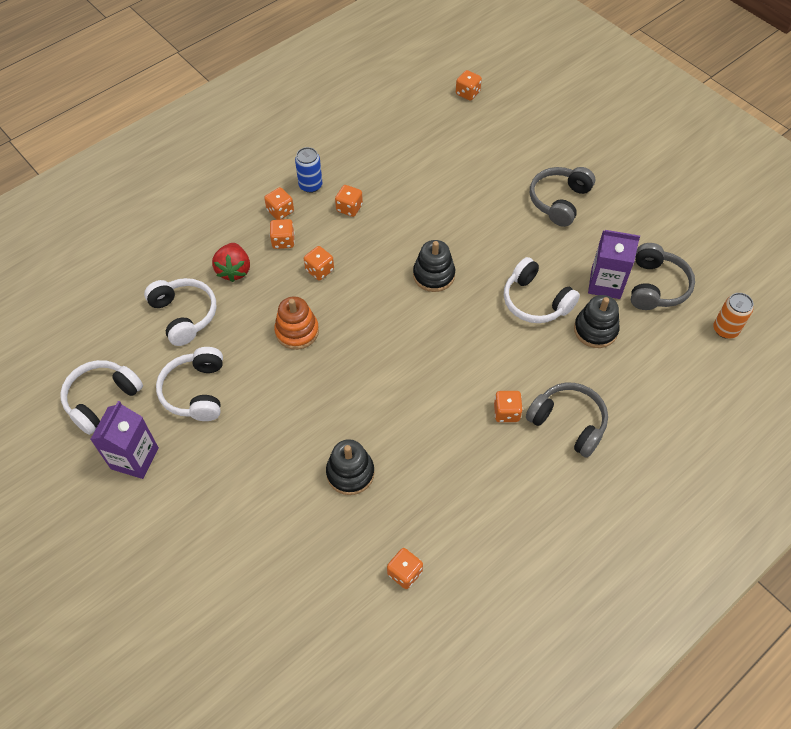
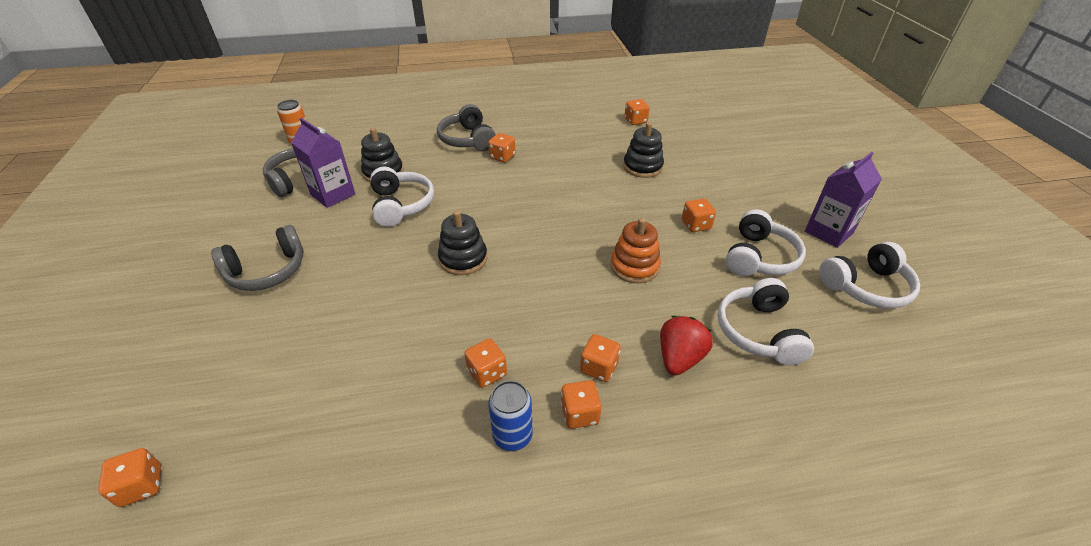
camera: 150 degrees left, 15 degrees down
(319, 270) = (575, 313): orange dice -> orange dice (696, 225)

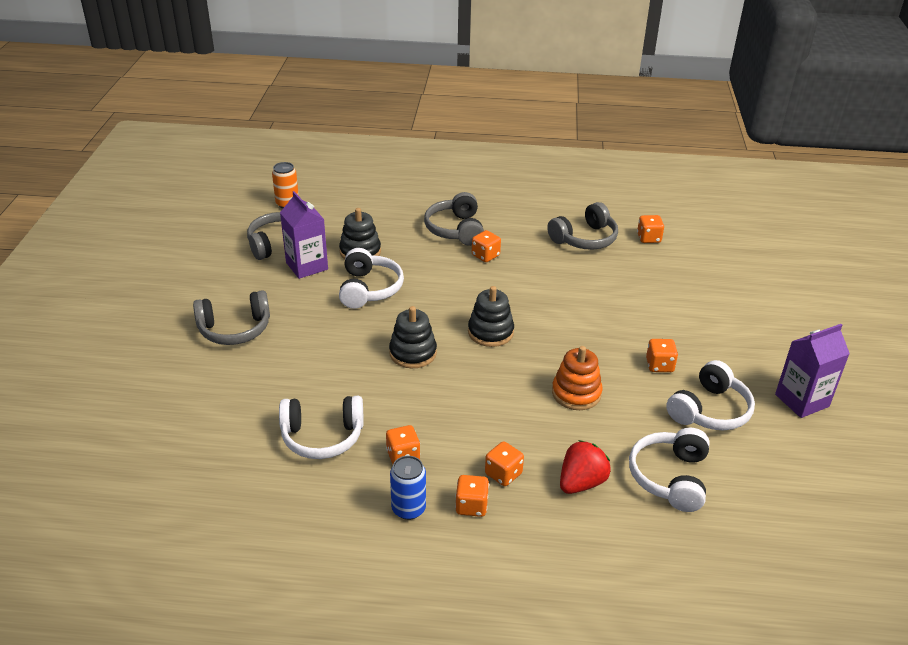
camera: 15 degrees right, 5 degrees down
(141, 486) = (118, 476): orange dice -> none
(583, 129) = (584, 239): none -> grey headphones
(642, 167) = (632, 293): black stacking toy -> black stacking toy (490, 332)
(866, 287) = (807, 461): white headphones -> white headphones (322, 436)

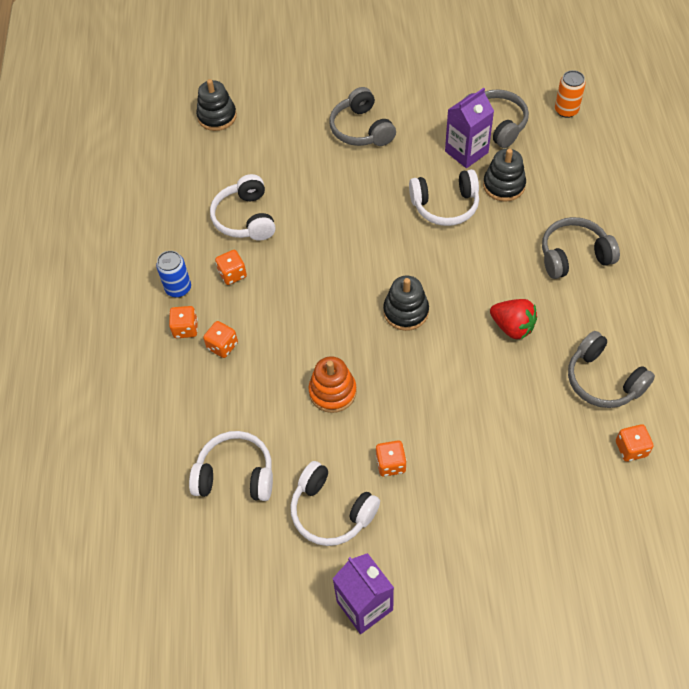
camera: 85 degrees right, 20 degrees up
(413, 353) = (360, 257): black stacking toy -> black stacking toy (217, 117)
(485, 255) = (534, 289): orange dice -> none
(581, 483) = (220, 404): red strawberry -> red strawberry (512, 327)

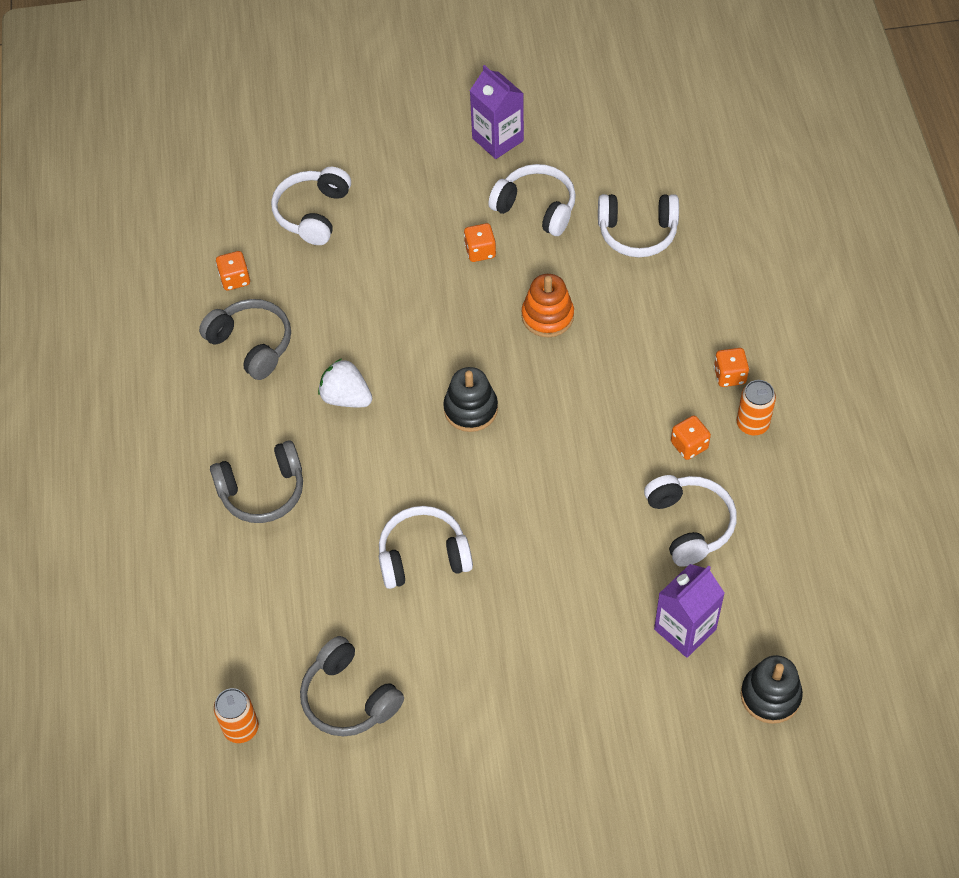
camera: 175 degrees right, 0 degrees up
(178, 288) = (752, 424): blue can -> orange can
(222, 346) = (681, 358): orange dice -> none
(361, 129) = (547, 680): grey headphones -> none
(466, 152) = (393, 645): purple carton -> purple carton (685, 629)
(504, 185) = (343, 591): black stacking toy -> none
(512, 327) = (346, 397): red strawberry -> white strawberry
(562, 521) = (313, 213): none -> white headphones

